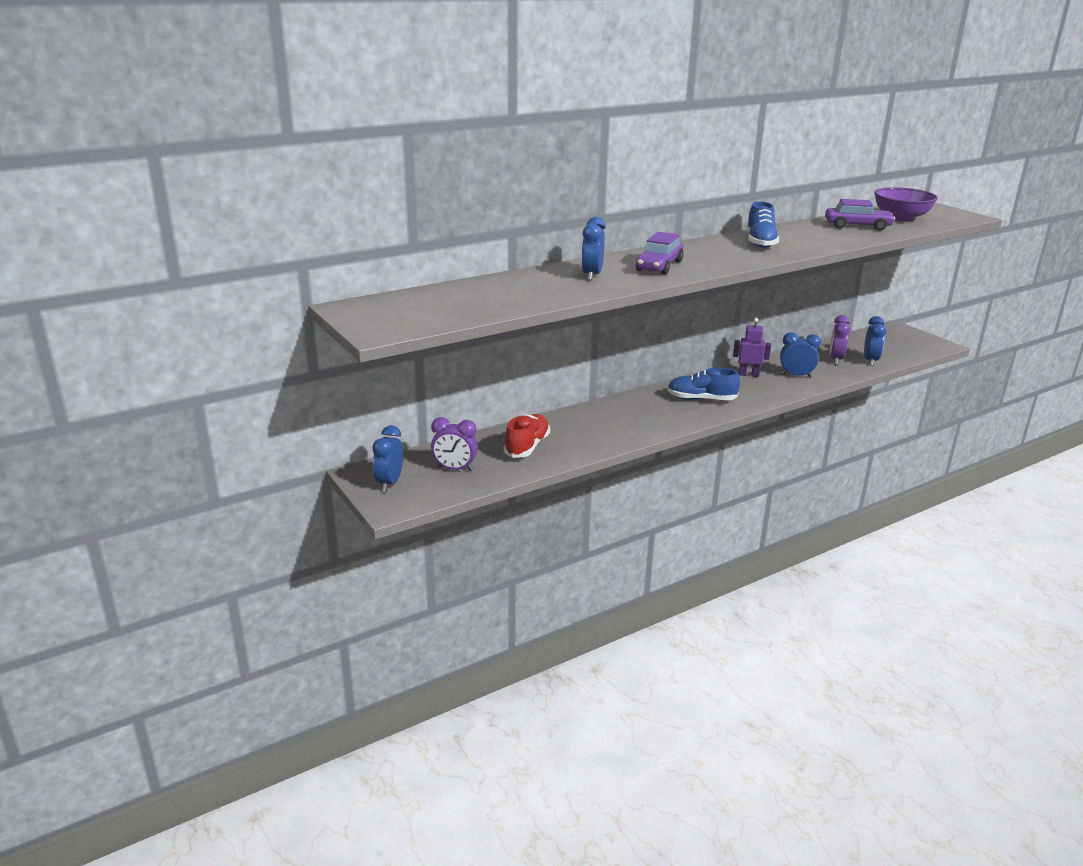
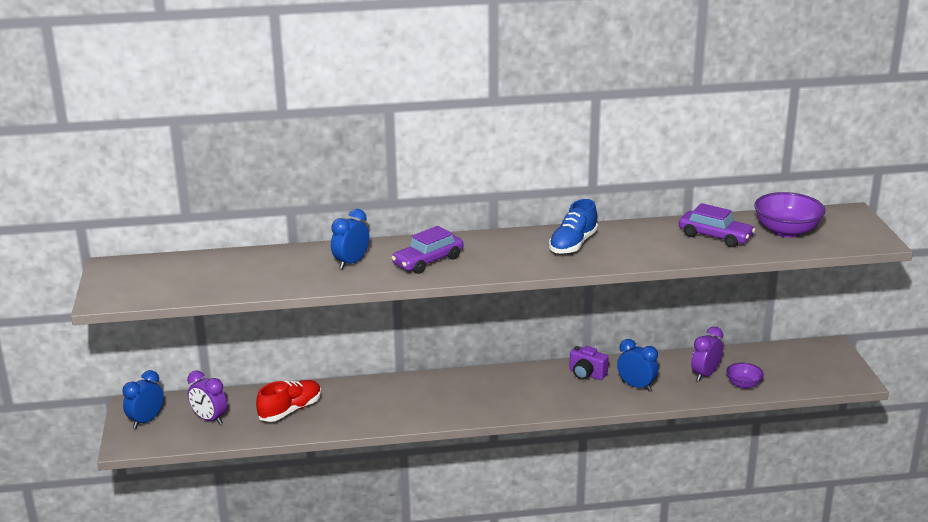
camera: 25 degrees right, 0 degrees up
(701, 399) = (504, 394): blue shoe -> none
(748, 374) = (586, 374): purple robot -> purple camera
(870, 361) = (743, 384): blue clock -> purple bowl

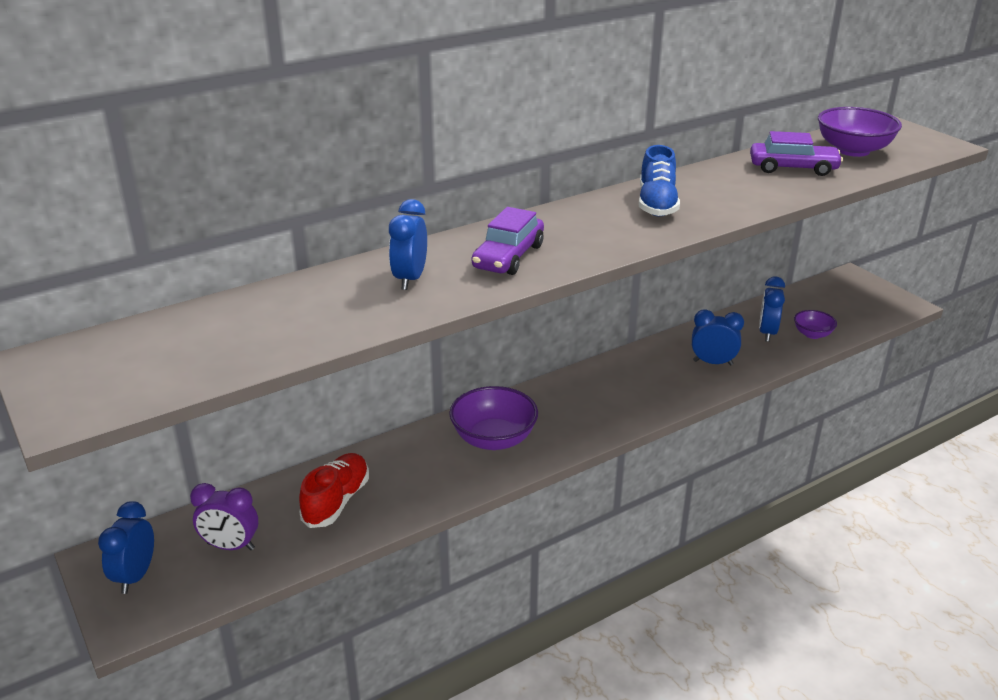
camera: 25 degrees left, 5 degrees up
(423, 398) = (493, 439): none -> purple bowl
(586, 374) = (650, 362): purple camera -> none
(705, 375) = (767, 333): purple clock -> blue clock

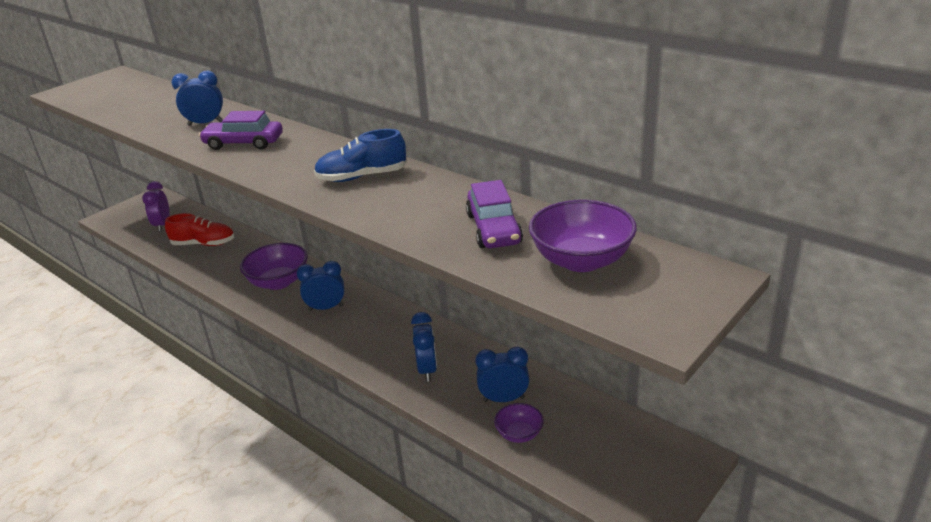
camera: 75 degrees right, 0 degrees up
(135, 576) = (140, 209): blue clock -> blue clock (326, 308)

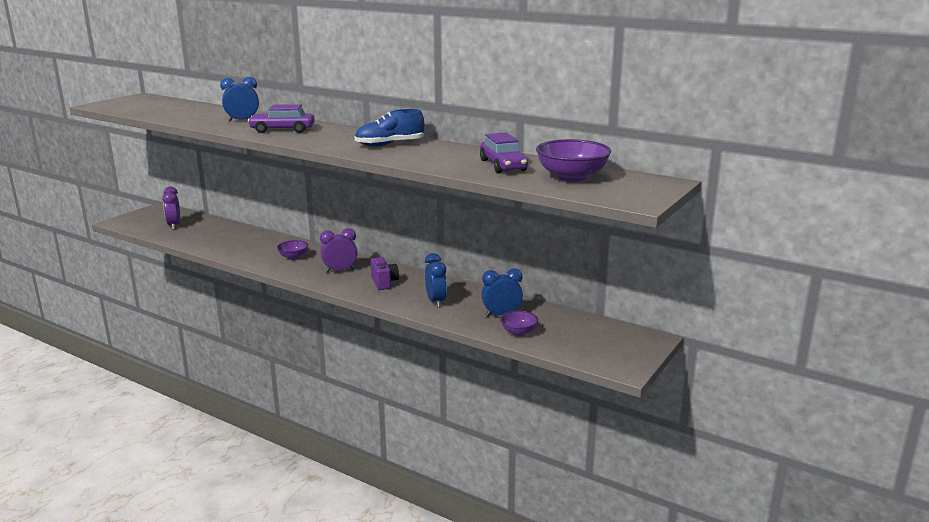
camera: 10 degrees left, 10 degrees down
(204, 244) = (217, 236): red shoe -> none
(279, 282) = (293, 257): purple bowl -> purple bowl, size x0.55
(326, 308) = (340, 270): blue clock -> purple clock
(372, 331) = (384, 283): none -> purple camera

